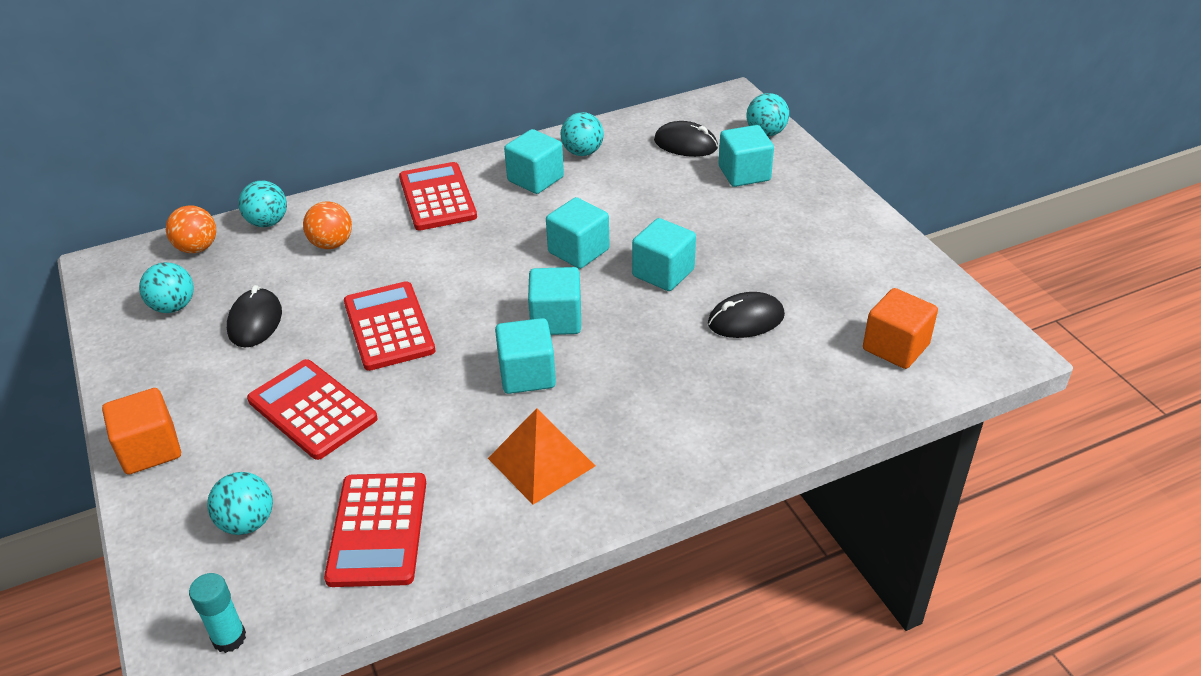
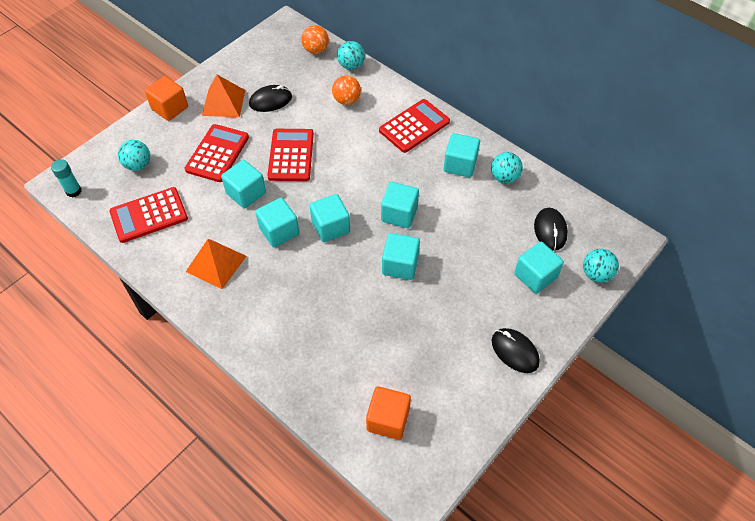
camera: 65 degrees right, 15 degrees up
(173, 307) = (267, 65): turquoise ball -> none
(205, 377) = (223, 102): none -> orange pyramid
(388, 326) = (291, 155): red calculator -> red calculator turned 45 degrees counterclockwise
(424, 394) = (246, 193): none -> turquoise cube
(745, 320) = (375, 324): black mouse -> black mouse (515, 351)

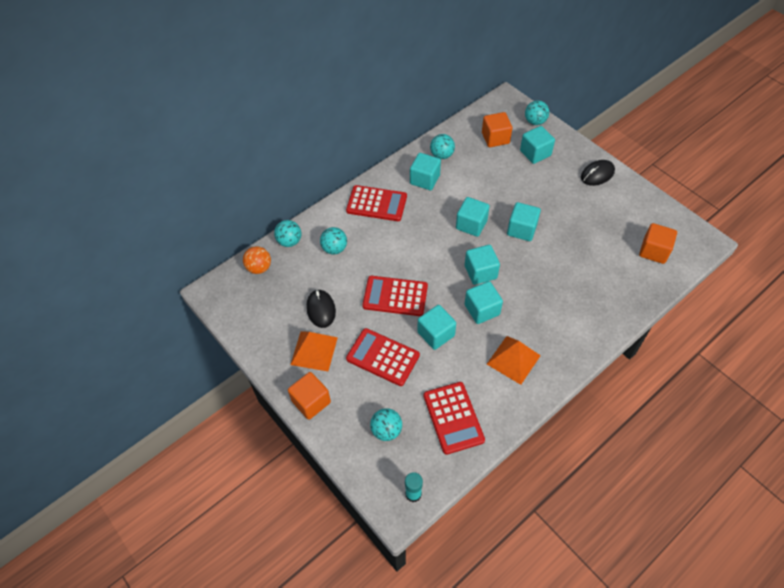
camera: 80 degrees left, 0 degrees up
(346, 100) = (334, 248): orange ball -> turquoise ball
(414, 126) = (376, 204): red calculator -> red calculator turned 135 degrees clockwise
(550, 230) = (495, 138): black mouse -> orange cube

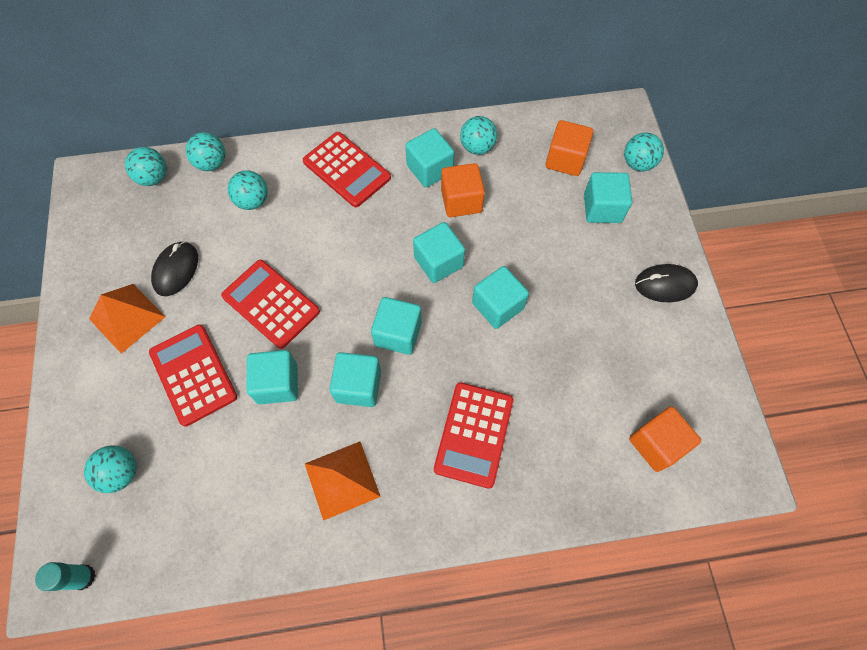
camera: 30 degrees right, 10 degrees up
(259, 268) = (154, 178): orange ball -> turquoise ball
(311, 401) = (73, 380): orange cube -> orange cube (461, 201)
(453, 417) = (208, 509): red calculator -> red calculator (474, 434)

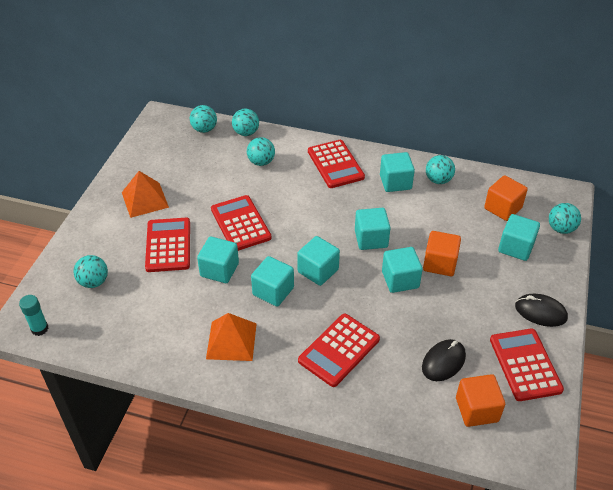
camera: 25 degrees right, 20 degrees down
(176, 270) = (190, 184): black mouse -> black mouse (443, 362)
(461, 201) = (408, 208): orange cube -> orange cube (440, 263)
(679, 361) = (525, 364): none -> red calculator

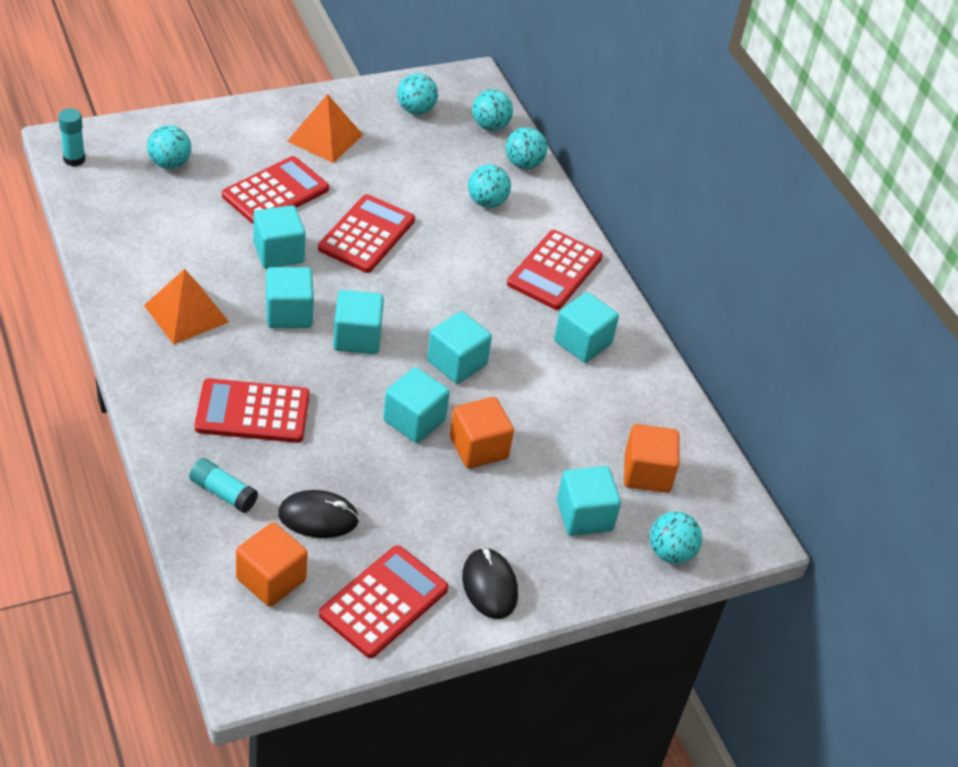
camera: 45 degrees right, 0 degrees up
(393, 398) = (223, 492): none -> turquoise glue stick
(438, 180) = (632, 384): turquoise ball -> turquoise ball (415, 110)

